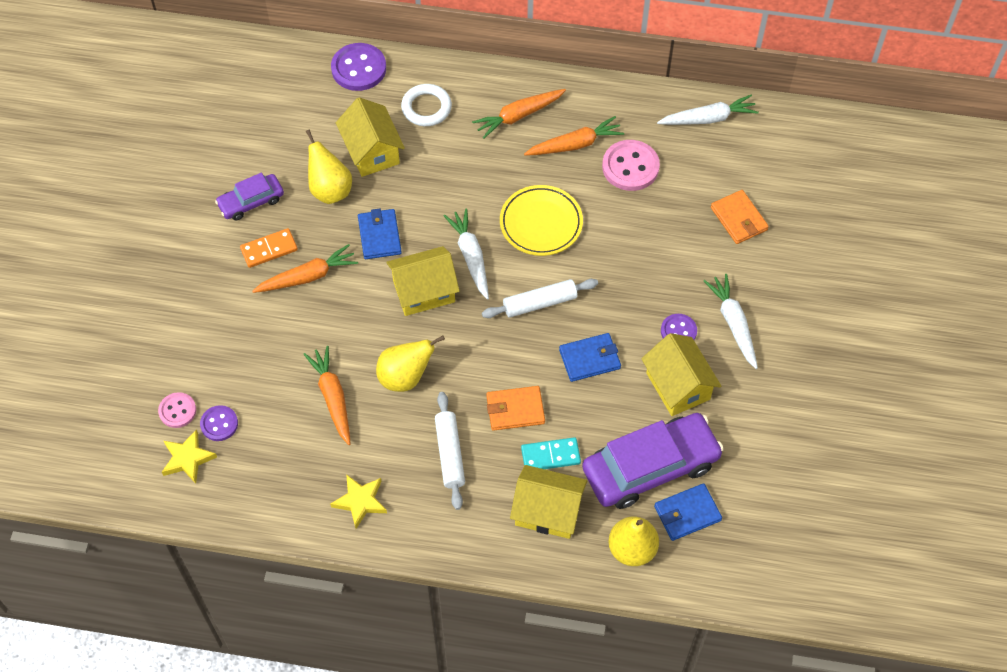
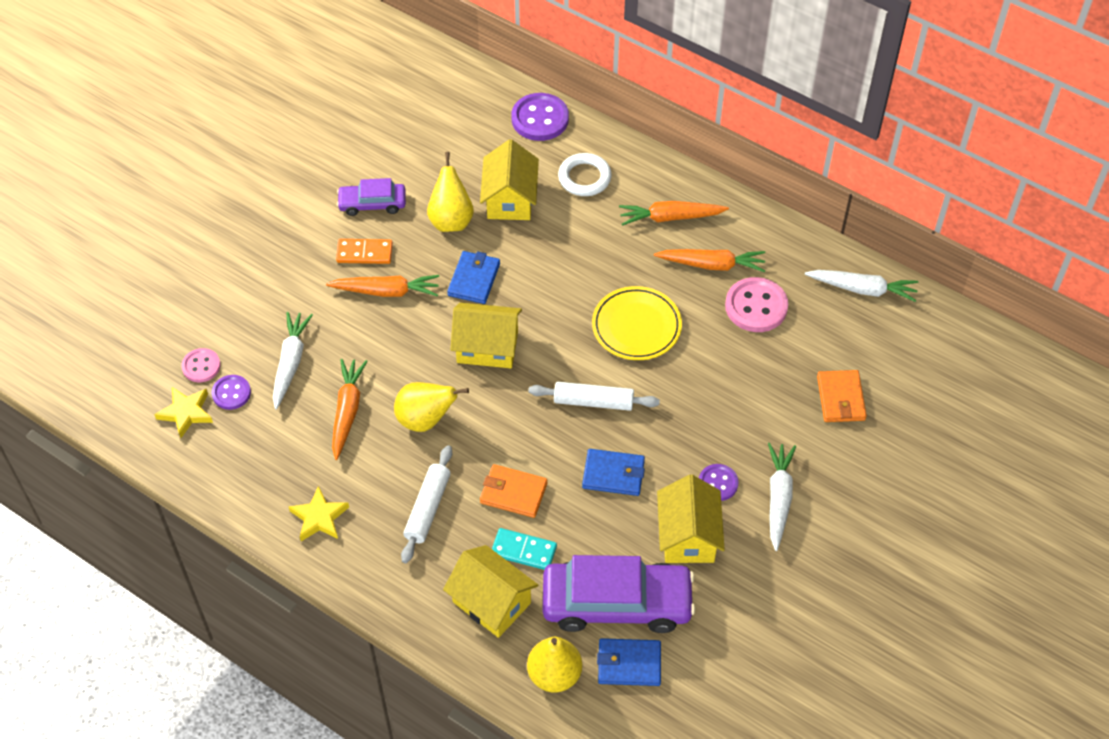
camera: 25 degrees right, 5 degrees down
(470, 257) = (550, 332): white carrot -> white carrot (290, 363)

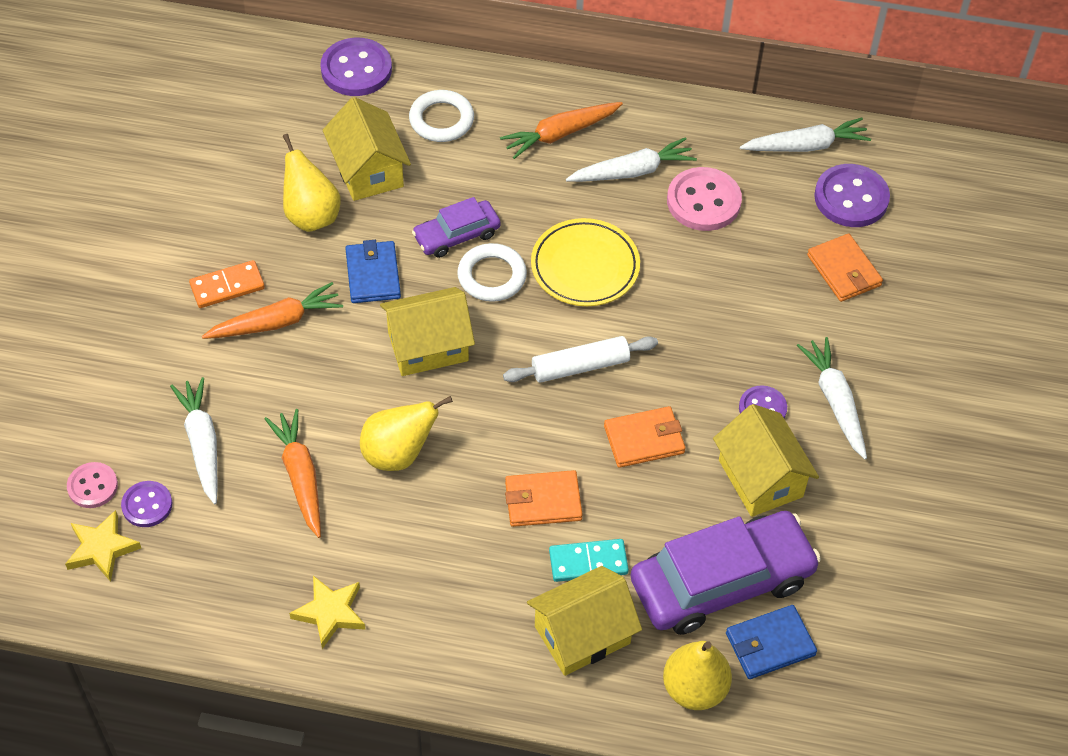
camera: 25 degrees left, 0 degrees up
(372, 204) = (207, 226): purple car -> purple car (457, 235)
(428, 508) = (453, 555): white rolling pin -> none
(491, 602) = (582, 634): yellow house -> yellow house turned 45 degrees counterclockwise
(562, 310) = (492, 276): none -> white ring
(613, 474) = (644, 439): blue wallet -> orange wallet
(711, 265) = (632, 171): orange carrot -> white carrot
(877, 343) = (851, 198): none -> purple button

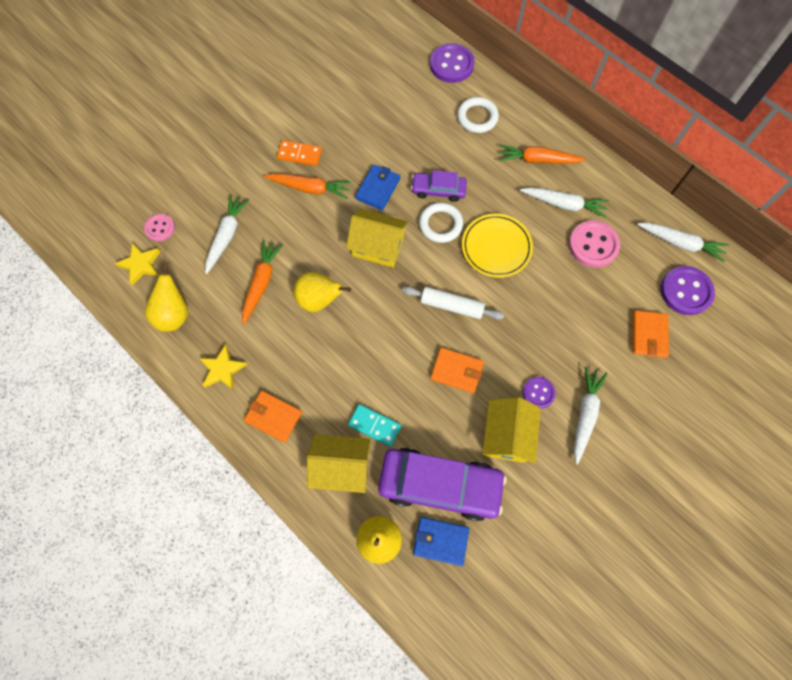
camera: 35 degrees right, 15 degrees up
(147, 505) = (178, 254): purple button -> none
(311, 216) = (369, 137): yellow pear -> yellow pear (174, 314)
(368, 170) = (417, 127): yellow house -> none
(543, 501) = (375, 374): orange wallet -> orange wallet (273, 417)

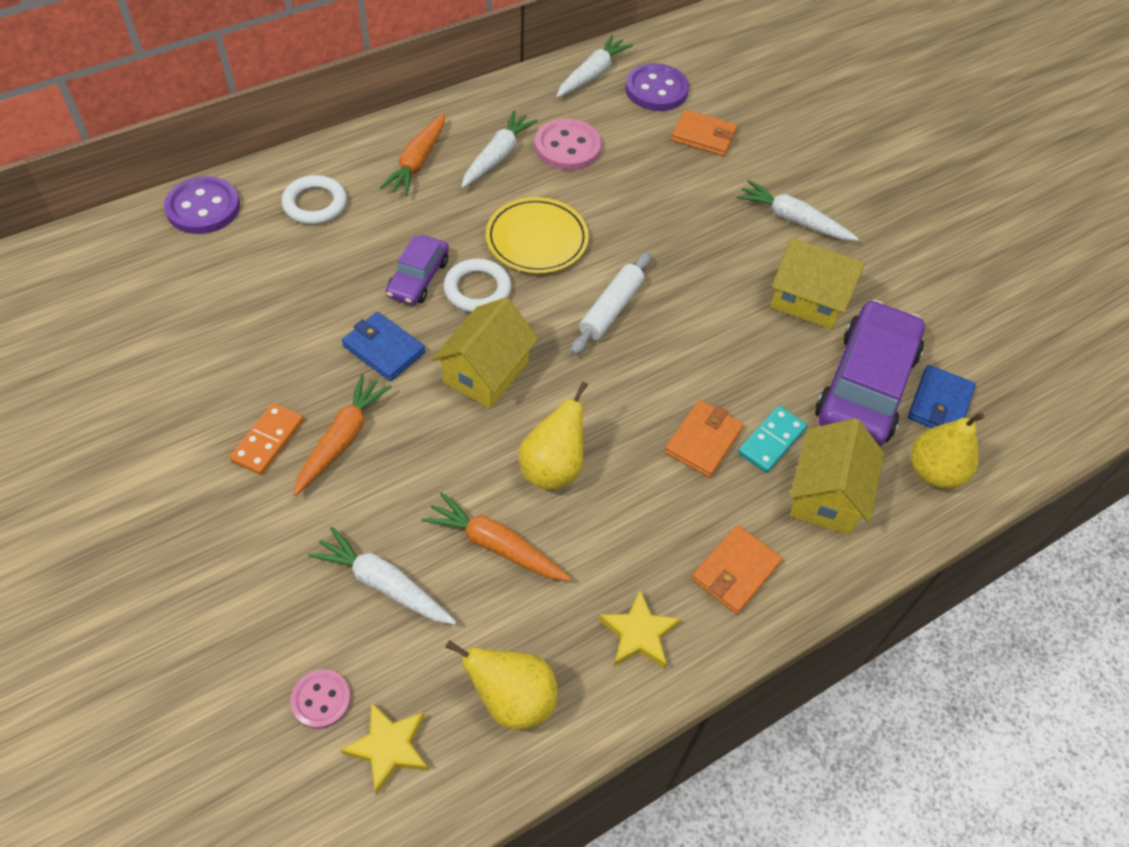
camera: 80 degrees left, 15 degrees down
(456, 371) = (709, 328): orange wallet -> orange wallet (703, 441)
(538, 393) = (757, 254): purple button -> none

